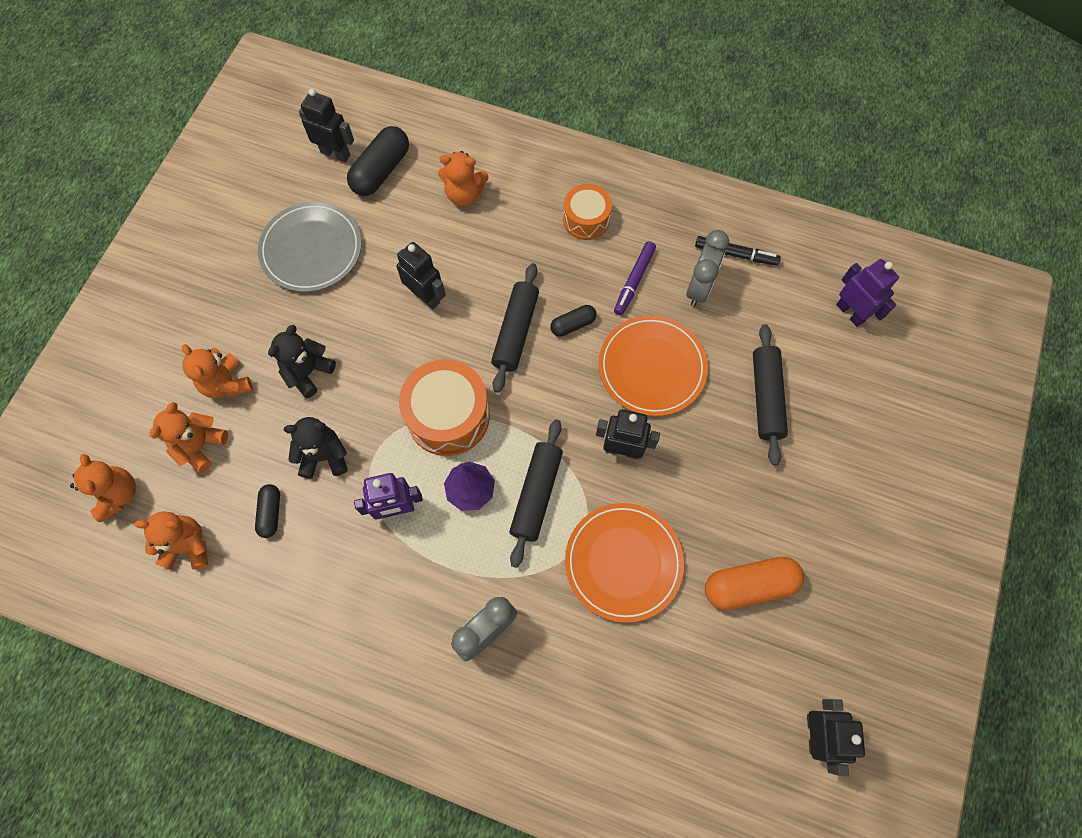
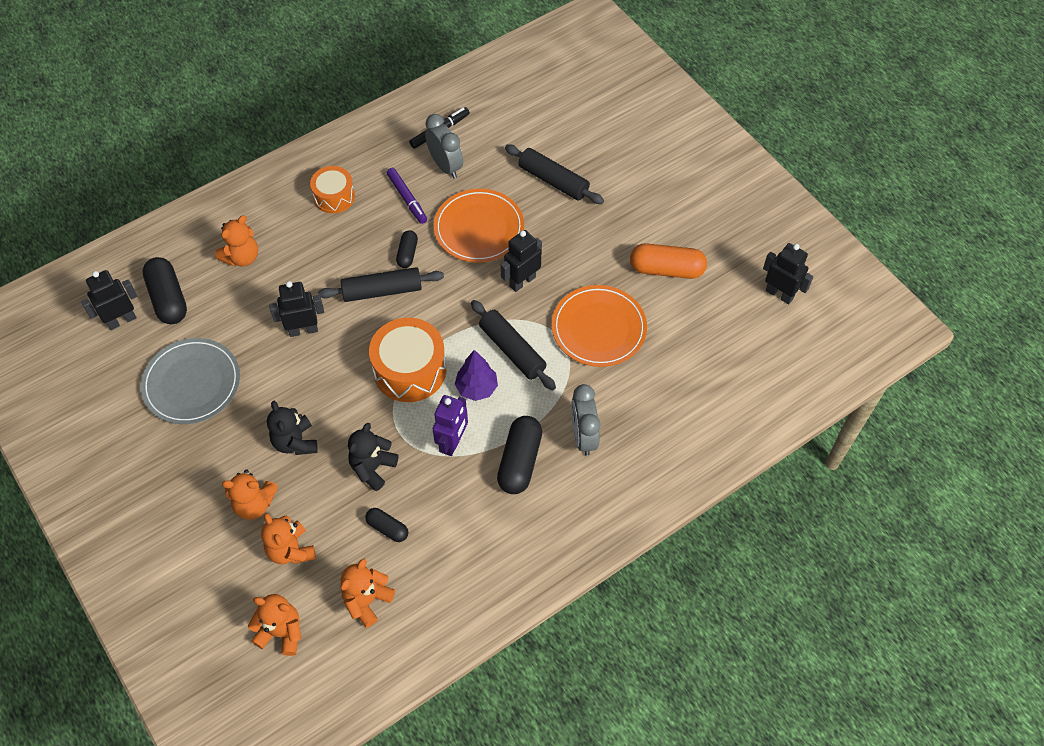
camera: 55 degrees left, 10 degrees down
(417, 587) = (520, 461): none -> black capsule
(516, 332) = (382, 290): black rolling pin -> black rolling pin turned 60 degrees counterclockwise
(749, 585) = (666, 269): orange capsule -> orange capsule turned 75 degrees clockwise
(850, 313) = (535, 100): purple robot -> none

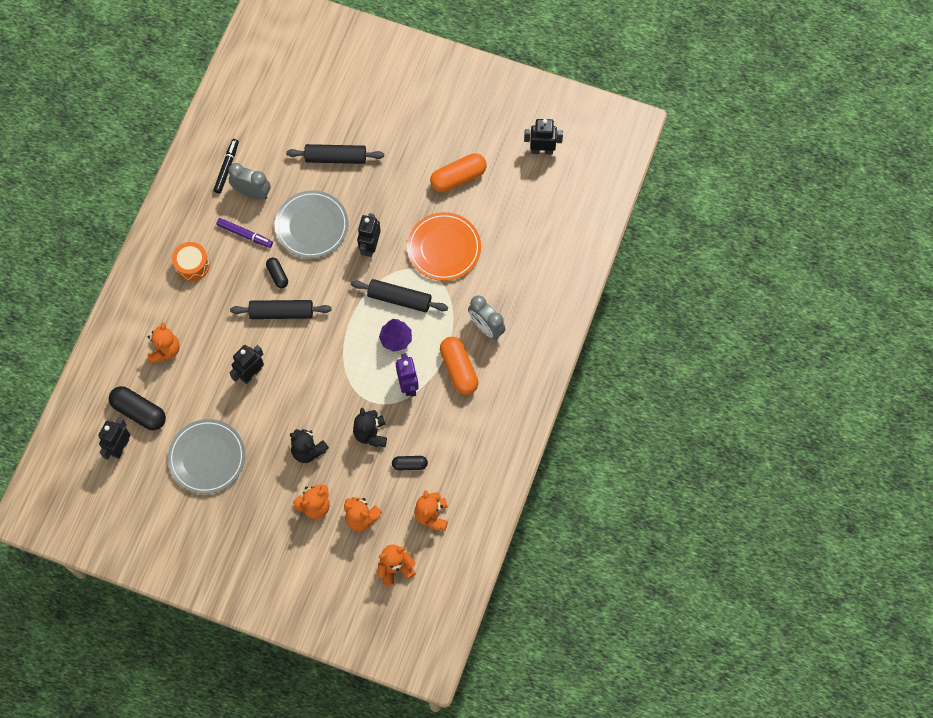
camera: 35 degrees left, 10 degrees up
(382, 290) = (281, 312): black rolling pin -> black rolling pin turned 45 degrees clockwise
(410, 370) = (343, 355): orange drum -> none
(479, 228) = (312, 226): orange plate -> grey plate
(520, 461) = (459, 369): black capsule -> orange capsule

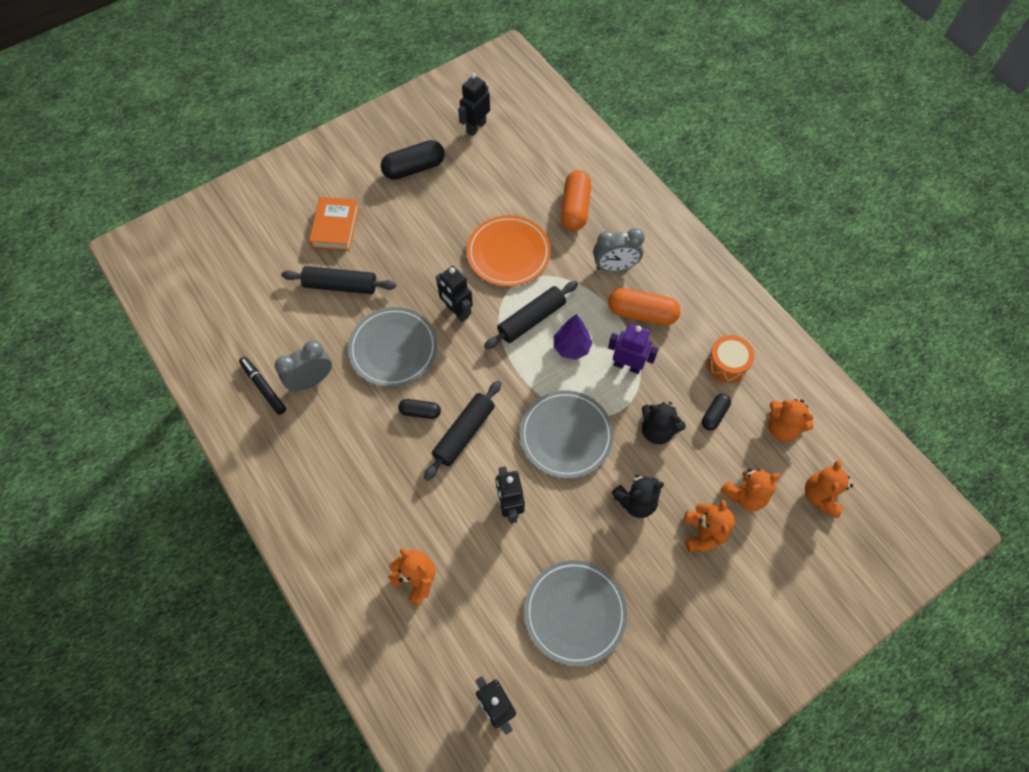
camera: 55 degrees left, 5 degrees down
(139, 412) = (468, 655): black capsule -> black capsule (414, 168)
(192, 265) = (341, 488): orange drum -> orange drum (727, 364)
(245, 234) = (350, 415): purple marker -> none
(325, 377) = (566, 435): none -> grey plate
(336, 158) = (340, 285): black rolling pin -> black rolling pin turned 60 degrees clockwise
(380, 120) = (335, 227): none -> orange book
(458, 178) = (448, 201): orange capsule -> orange capsule (575, 208)

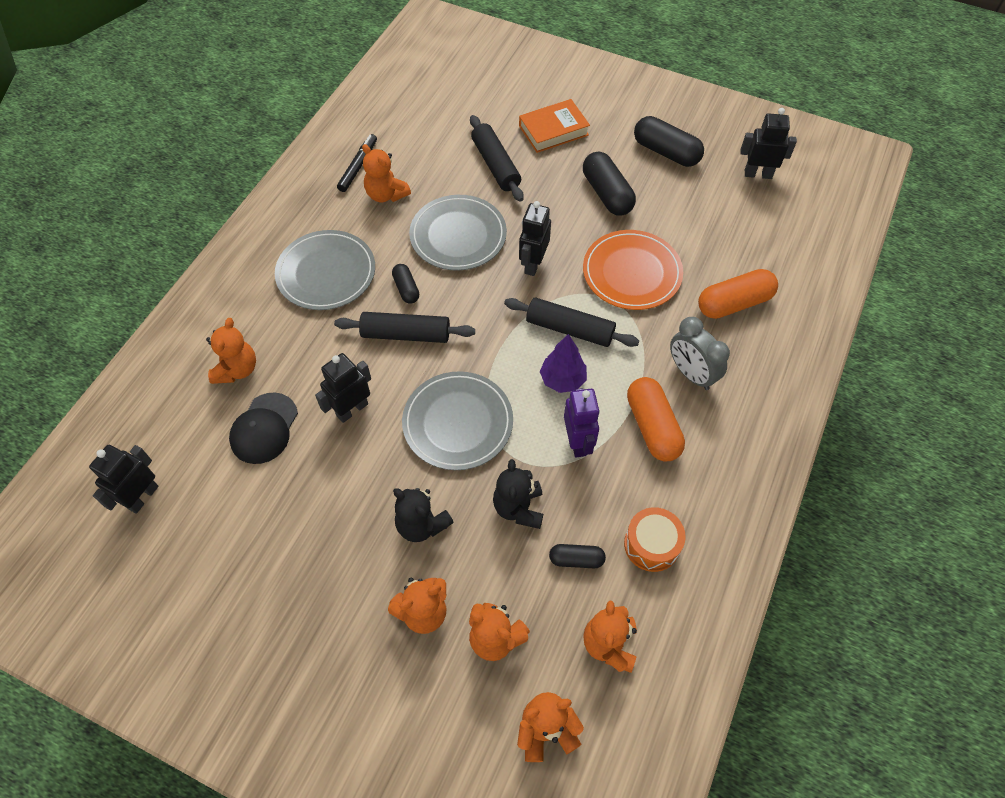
camera: 60 degrees right, 5 degrees down
(311, 380) = (386, 194): grey clock -> orange teddy bear
(425, 227) = (607, 194): none -> black capsule
(487, 580) = (264, 428): none -> black cap
(575, 612) = (268, 522): grey plate -> grey plate (326, 273)

